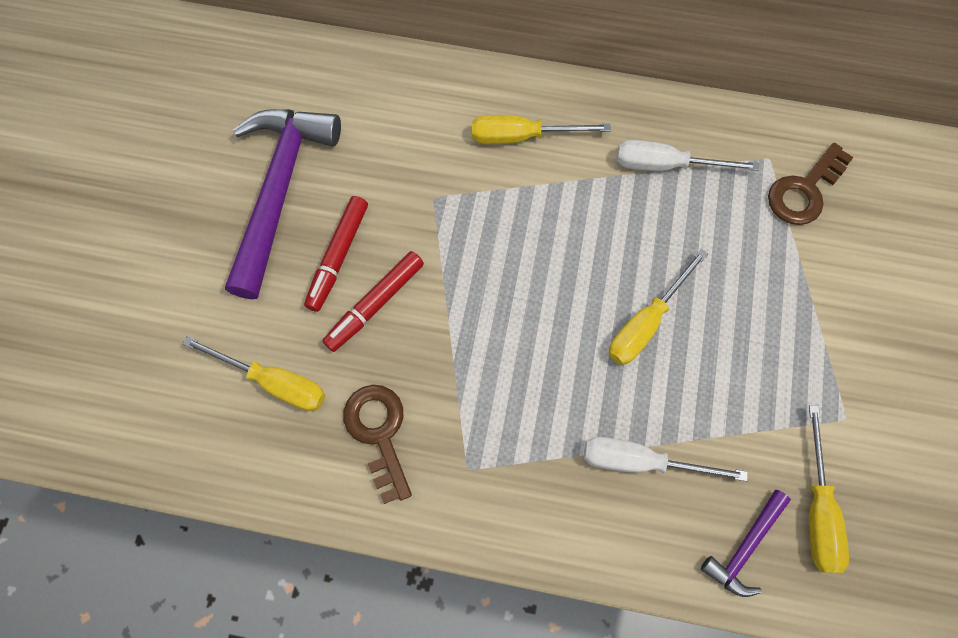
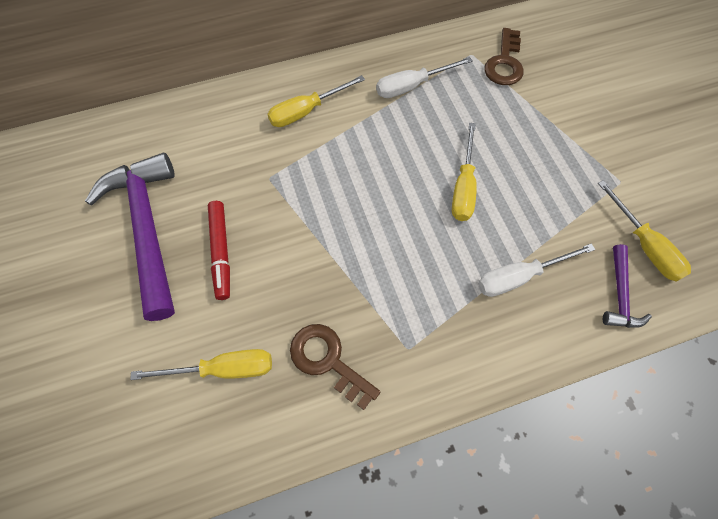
camera: 30 degrees left, 5 degrees down
(375, 304) = (269, 270): red marker -> none

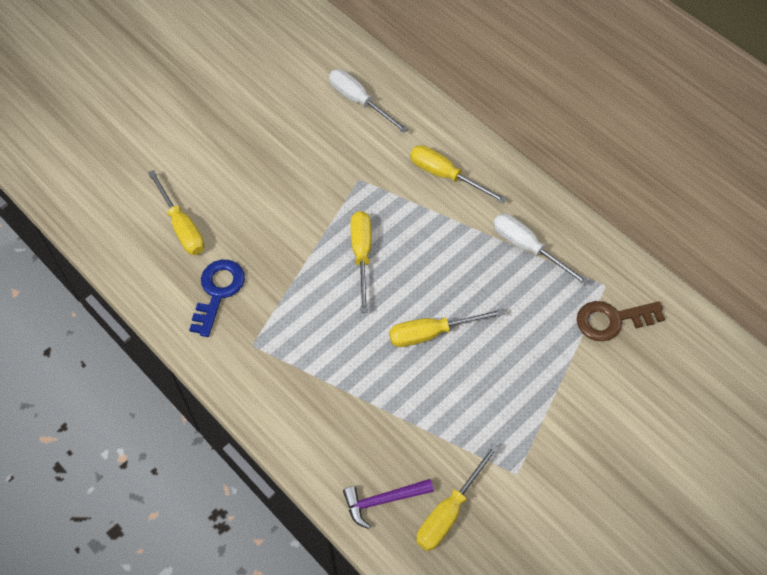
camera: 65 degrees right, 5 degrees down
(148, 229) = (270, 122): purple hammer -> none
(221, 252) = (274, 179): red marker -> none
(328, 361) = (218, 292): brown key -> blue key
(354, 209) = (362, 255): none -> yellow screwdriver
(519, 277) = (360, 409): white screwdriver -> white screwdriver (359, 101)

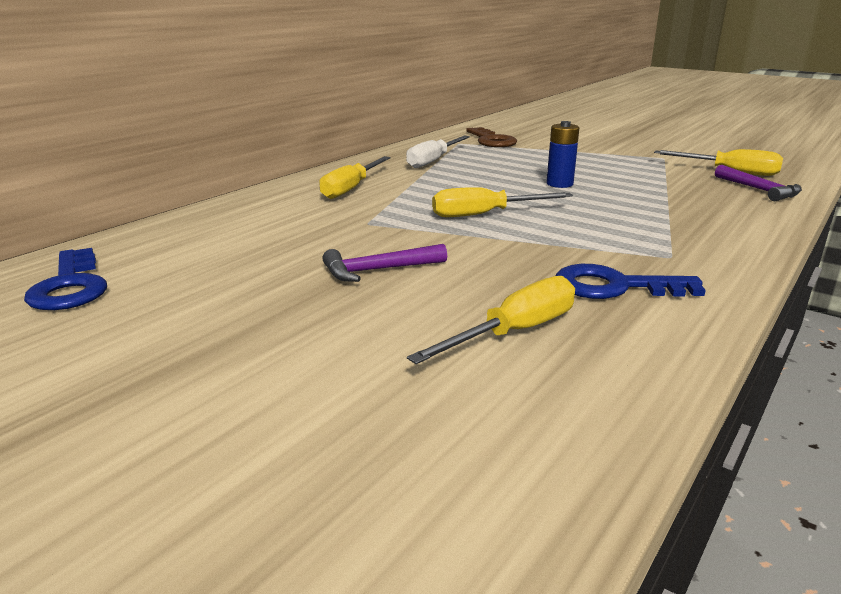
camera: 100 degrees left, 35 degrees down
(275, 177) = (378, 270): none -> purple hammer
(291, 44) = (70, 286): none -> blue key
(359, 101) = (224, 232): white screwdriver -> none
(432, 333) = (559, 184): yellow screwdriver -> blue battery

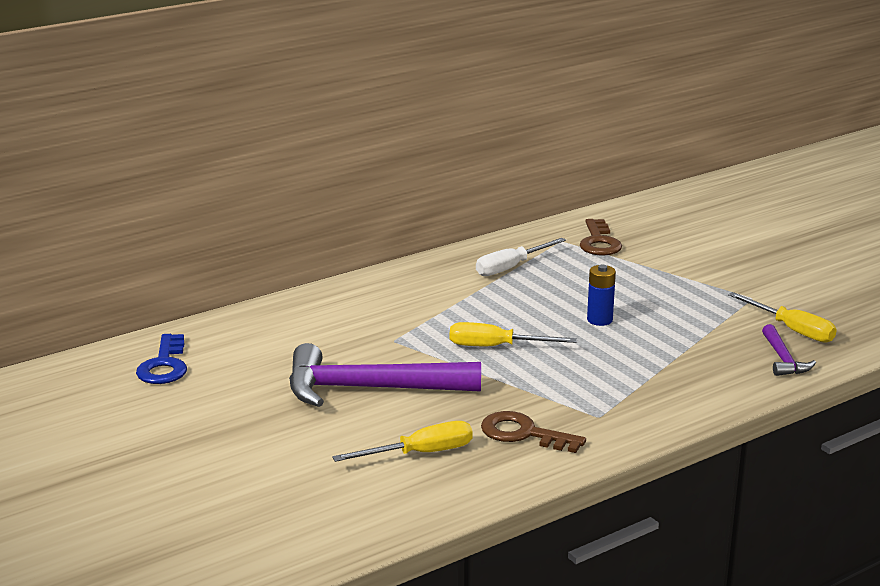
camera: 20 degrees right, 0 degrees up
(351, 188) = (408, 296): yellow screwdriver -> none
(378, 270) = (370, 389): purple hammer -> purple hammer, size x2.11
(615, 286) = (523, 434): blue key -> brown key

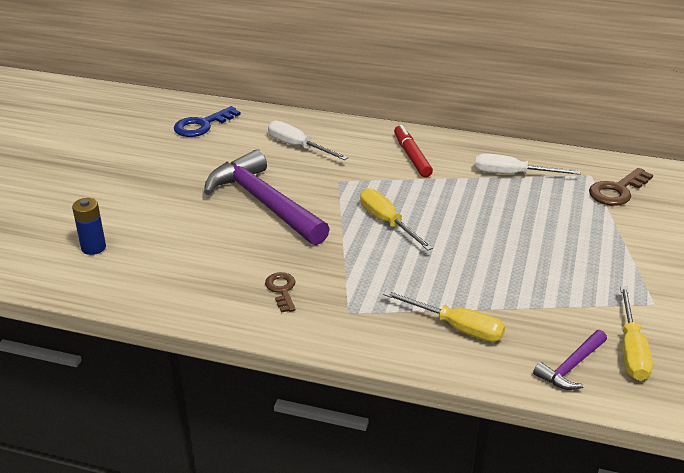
camera: 50 degrees right, 10 degrees up
(300, 335) = (298, 147): none -> white screwdriver
(411, 293) = (412, 156): none -> red marker
(420, 453) = (206, 260): yellow screwdriver -> yellow screwdriver (456, 327)
(523, 434) = (282, 290): brown key -> brown key, size x0.65
(599, 320) = (494, 247): blue battery -> blue battery (93, 247)

